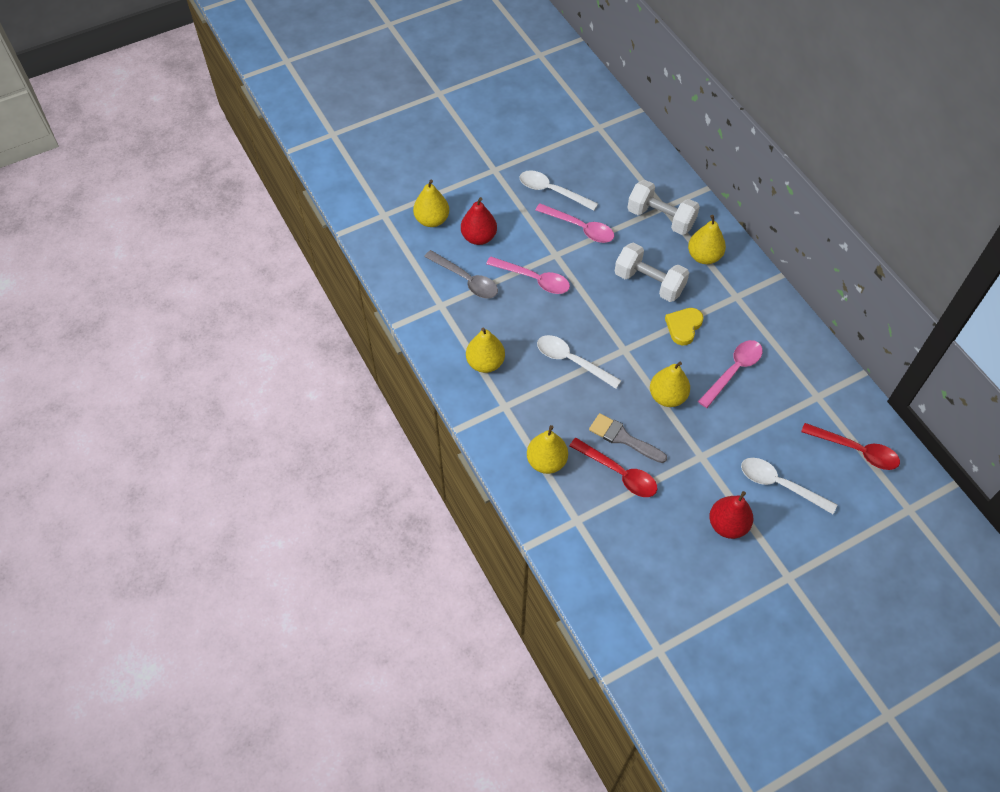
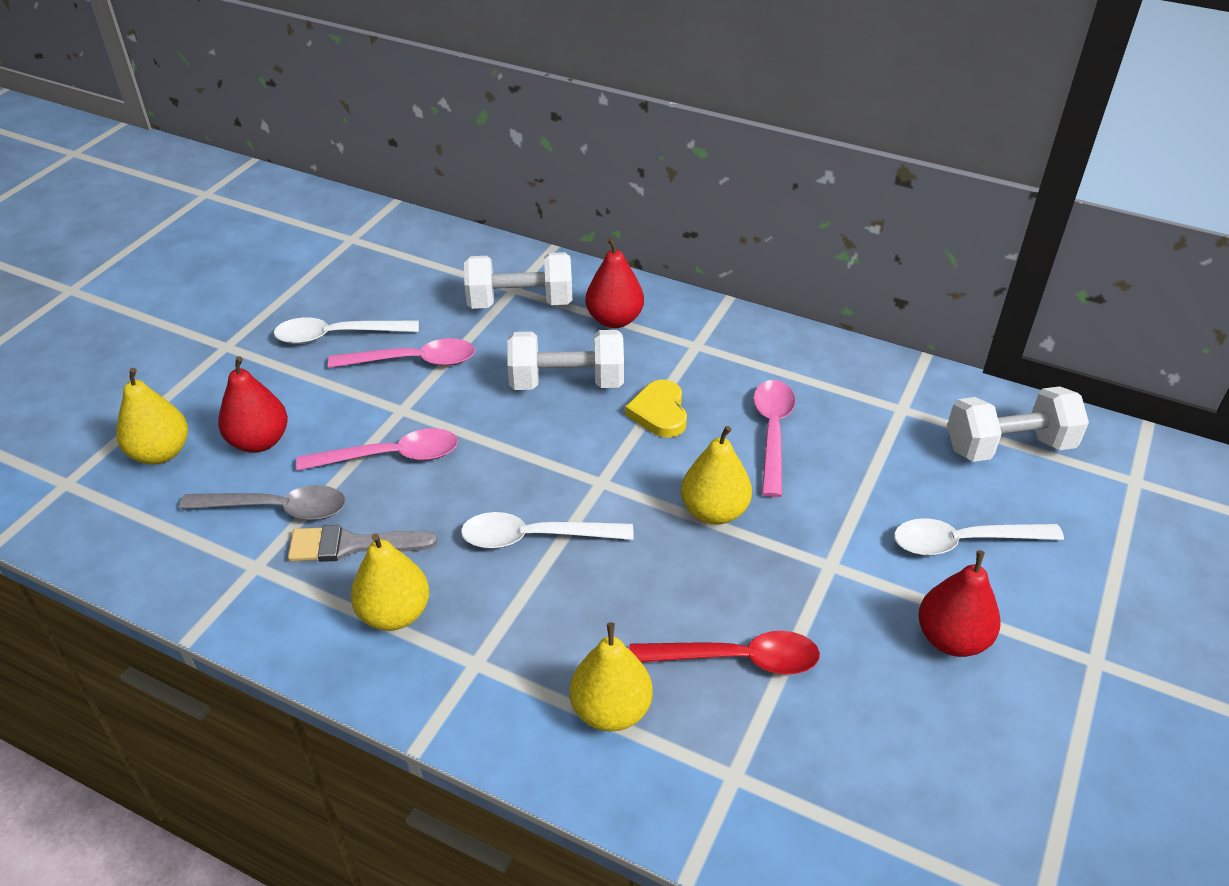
camera: 35 degrees left, 15 degrees down
(623, 438) = (700, 604): grey brush -> grey brush (352, 545)
(704, 256) = (614, 320): yellow pear -> red pear
(856, 451) = (1008, 446): red spoon -> white dumbbell

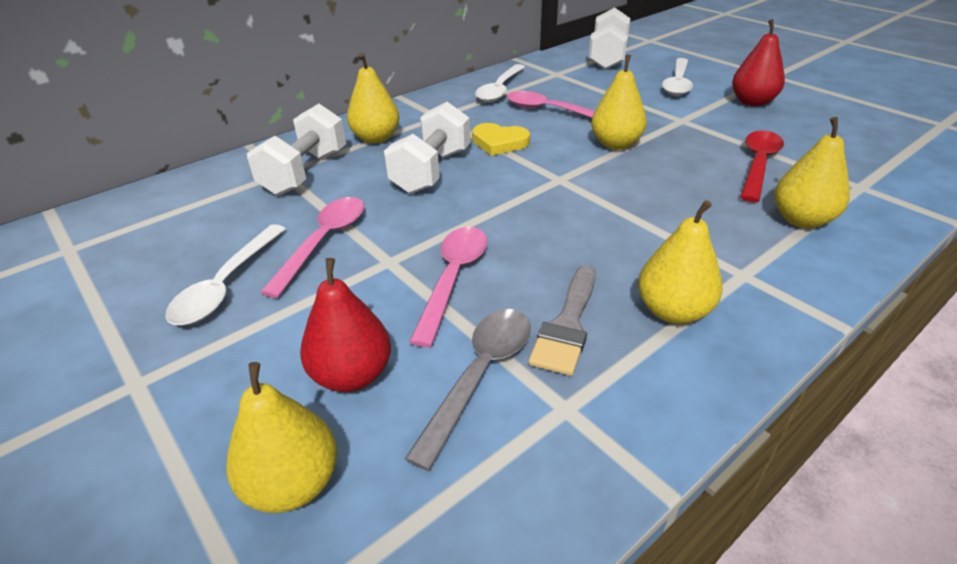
camera: 65 degrees left, 5 degrees down
(534, 537) = (606, 219): white spoon -> white spoon (499, 90)
(614, 320) = (376, 138): red pear -> yellow pear

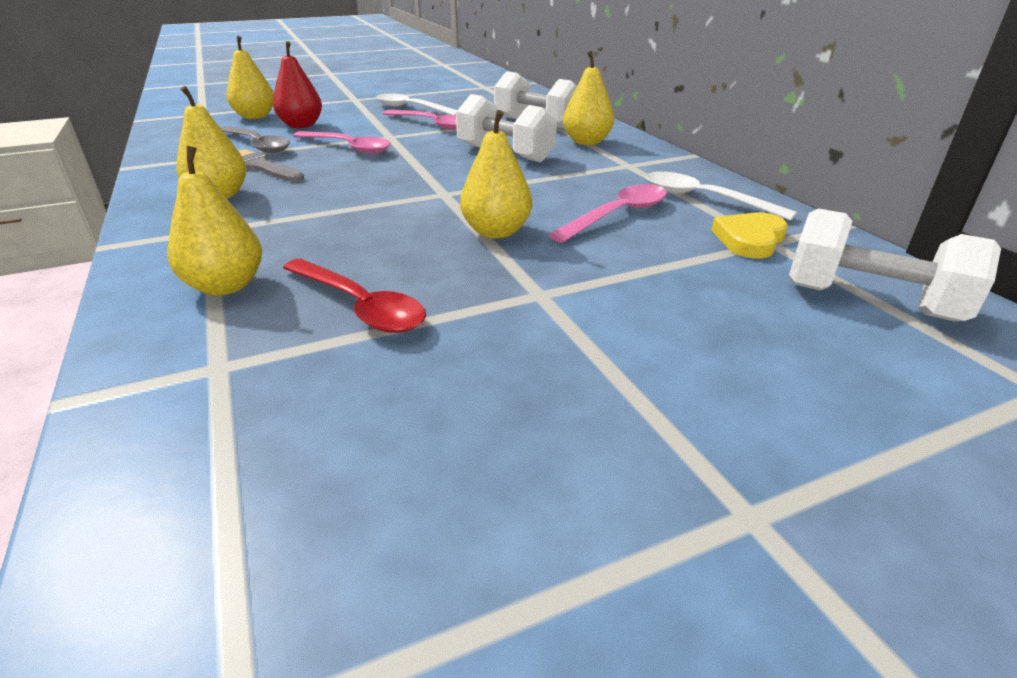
camera: 105 degrees right, 5 degrees down
(499, 142) = (544, 181): yellow heart -> yellow heart (750, 239)
(677, 83) = (707, 337): white spoon -> none
(752, 102) = (579, 394): red pear -> none

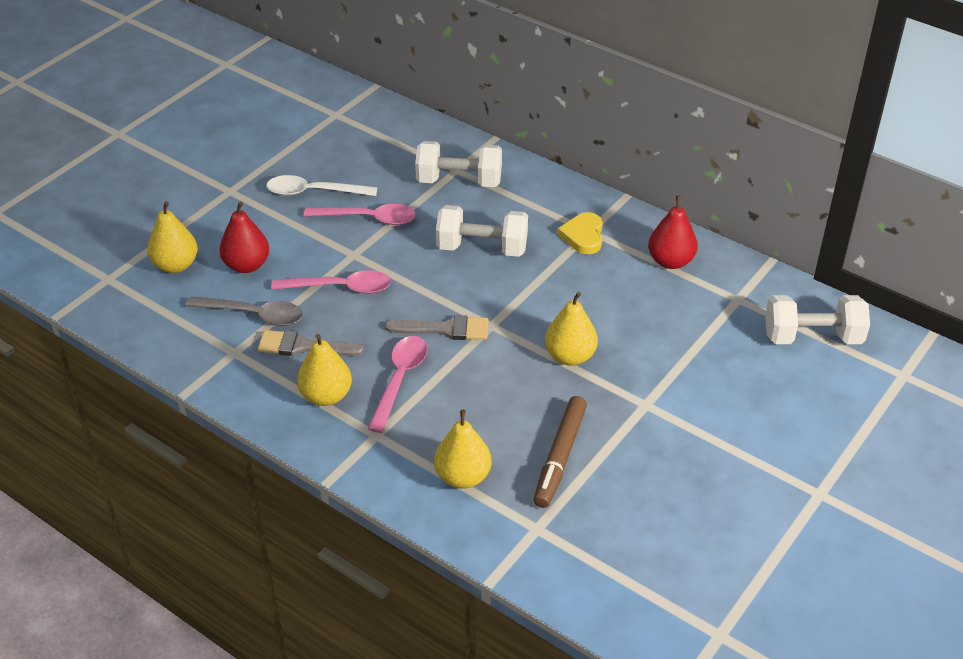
camera: 30 degrees left, 10 degrees up
(360, 306) = (560, 457): red spoon -> brown marker
(395, 186) = (444, 329): none -> grey brush
(586, 142) = (530, 203): yellow pear -> none
(618, 215) = (630, 304): pink spoon -> pink spoon (400, 379)
(703, 198) = (670, 261): white spoon -> red pear
(750, 239) = (725, 301): yellow heart -> yellow heart (583, 236)

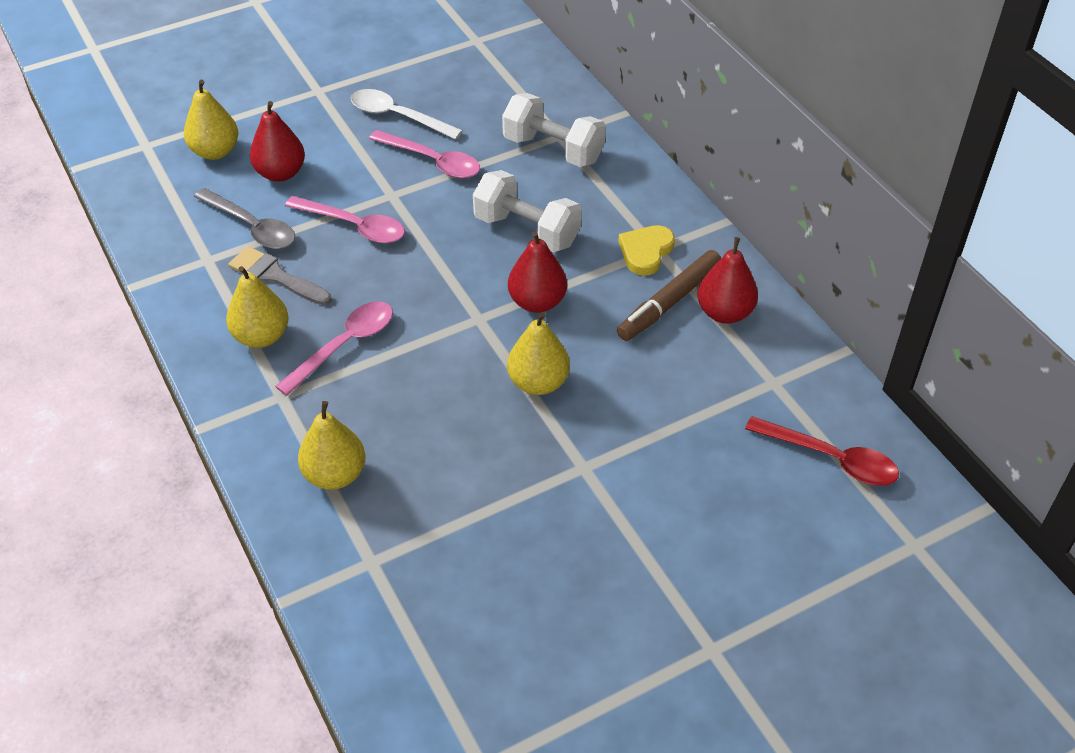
camera: 25 degrees right, 5 degrees up
(444, 329) = (427, 306): grey brush -> none
(527, 298) = (537, 302): none -> red pear
(560, 457) = (449, 492): brown marker -> brown marker (669, 302)
(812, 337) = (832, 459): white dumbbell -> red spoon

